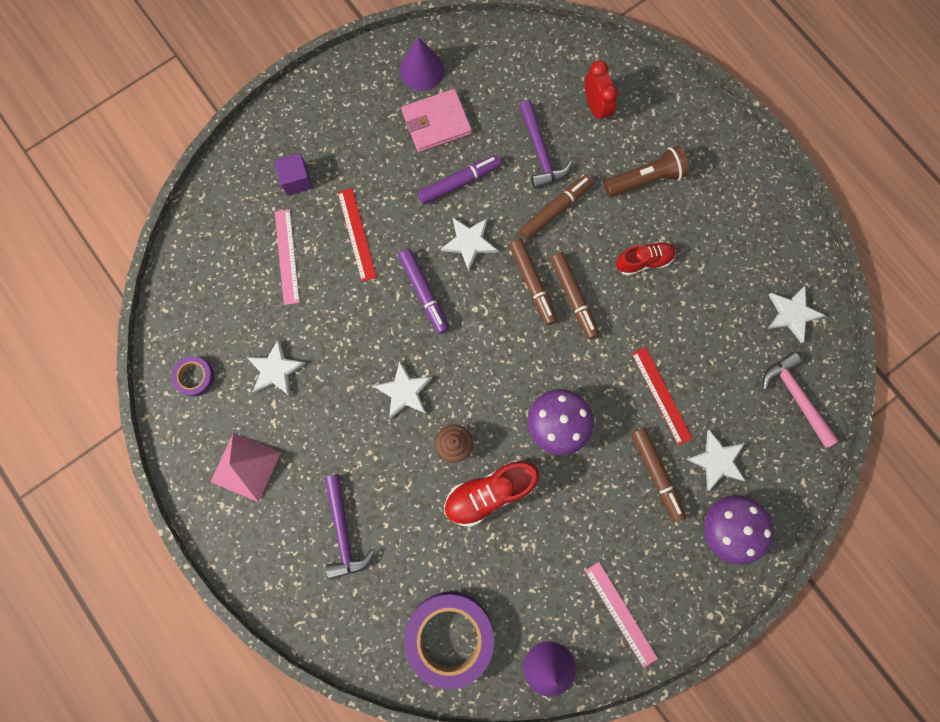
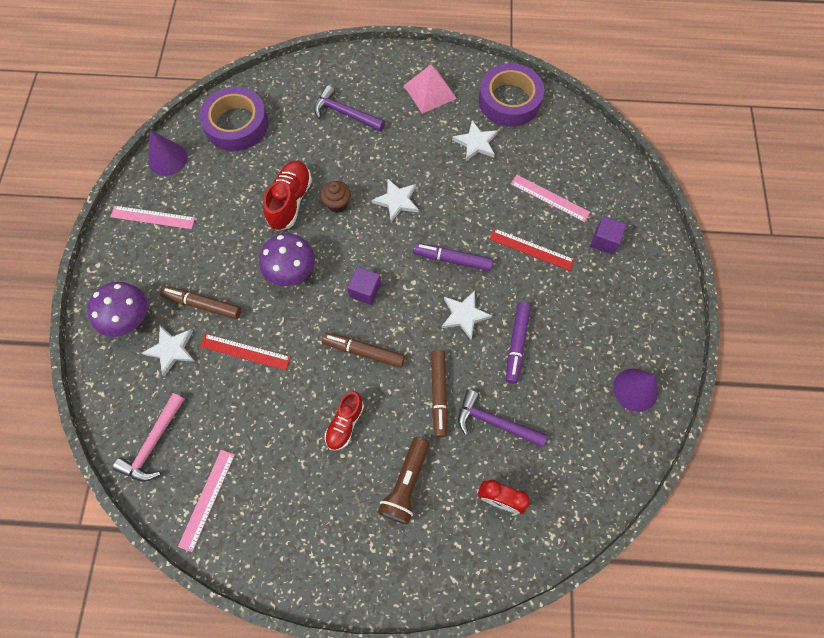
camera: 130 degrees right, 10 degrees down
(195, 377) = (509, 100): purple tape -> purple tape, size x2.10
(436, 123) = (579, 365): pink wallet -> none
(519, 343) = (365, 291): none -> purple cube
(532, 283) = (398, 332): brown marker -> none
(792, 314) = (207, 499): white star -> pink ruler
(796, 397) = (153, 443): pink hammer -> pink hammer turned 105 degrees clockwise

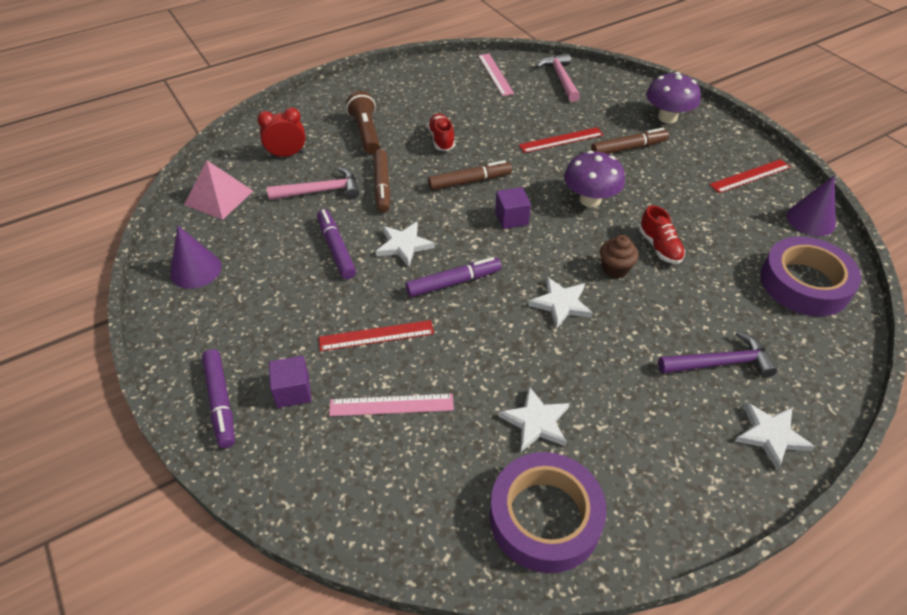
camera: 145 degrees right, 20 degrees down
(153, 217) = (750, 176): pink ruler -> red ruler
(171, 350) = (614, 117): white star -> white star (770, 435)
(290, 201) = (659, 247): red shoe -> red shoe, size x0.66
(430, 91) = (660, 458): pink pyramid -> pink pyramid (219, 198)
(439, 394) = (382, 186): brown marker -> brown marker turned 150 degrees counterclockwise
(494, 422) = (320, 191): purple hammer -> pink hammer
(652, 259) = (220, 402): none -> purple marker

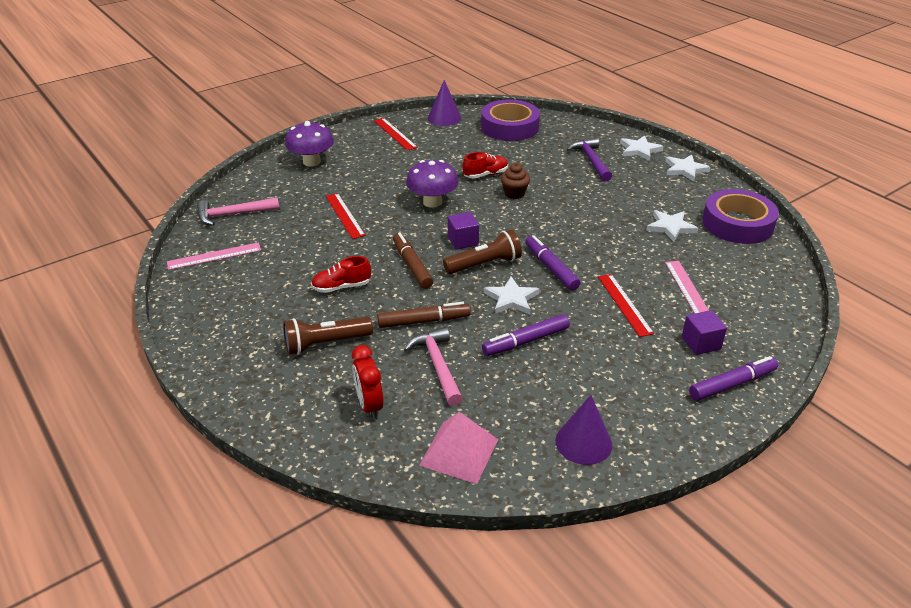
camera: 95 degrees left, 10 degrees down
(466, 231) = (484, 264): none -> brown flashlight
(561, 304) = (558, 217): white star -> white star (685, 170)
(628, 148) = (358, 182): brown marker -> none

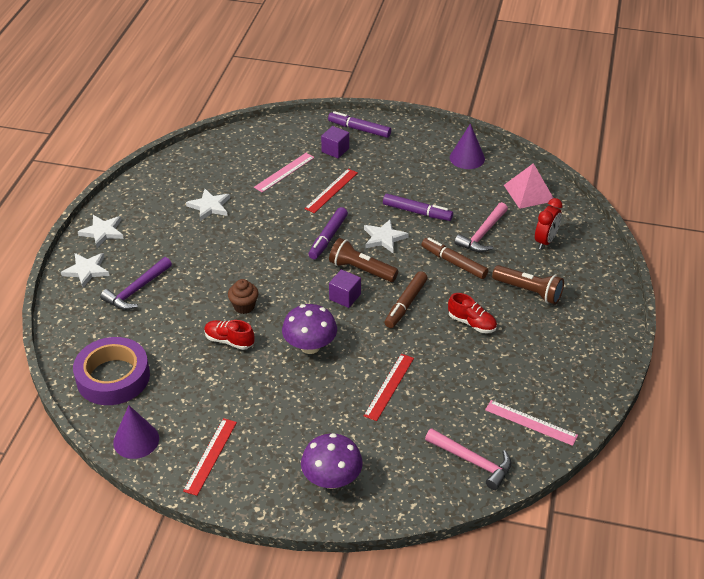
camera: 130 degrees left, 5 degrees up
(737, 224) = (171, 179): purple tape -> none

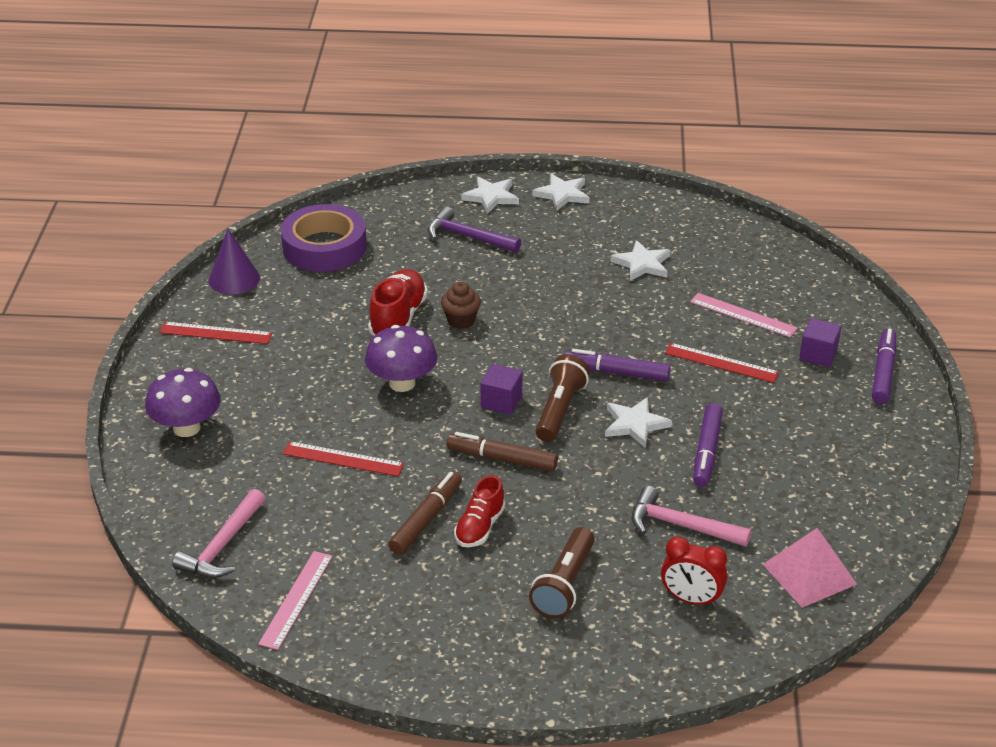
camera: 80 degrees right, 5 degrees down
(229, 341) = (398, 318): red shoe -> red shoe, size x1.51
(454, 262) = (604, 499): brown marker -> brown marker (426, 519)
(467, 158) = (868, 495): purple cone -> none

